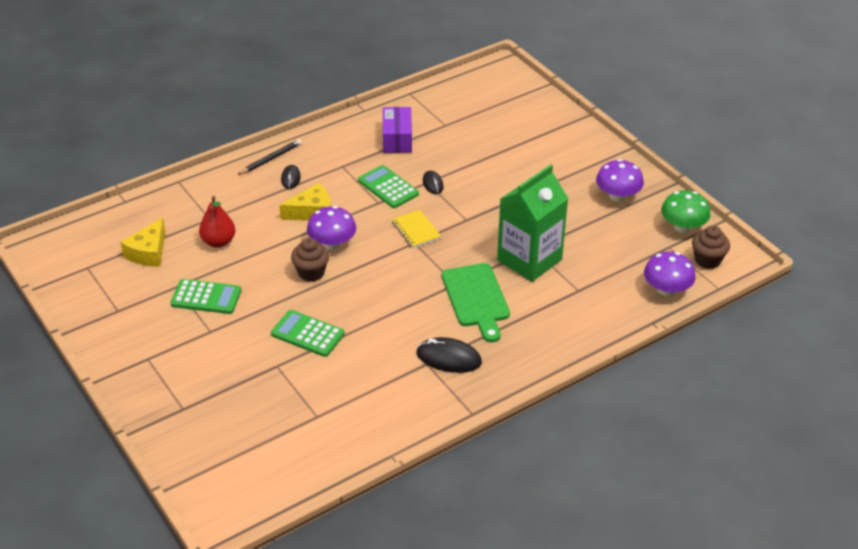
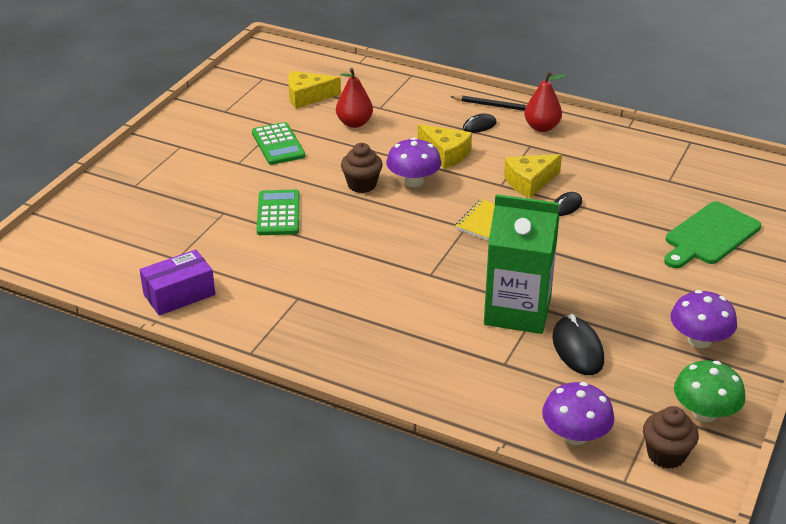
camera: 60 degrees right, 5 degrees down
(324, 149) = (542, 127): none -> red pear
(388, 187) = (529, 182): green calculator -> yellow cheese
(397, 139) = (609, 160): purple box -> purple box (179, 295)
(449, 358) = (317, 309): black mouse -> black mouse (577, 349)
(476, 298) = (421, 296): green cutting board -> green cutting board (709, 236)

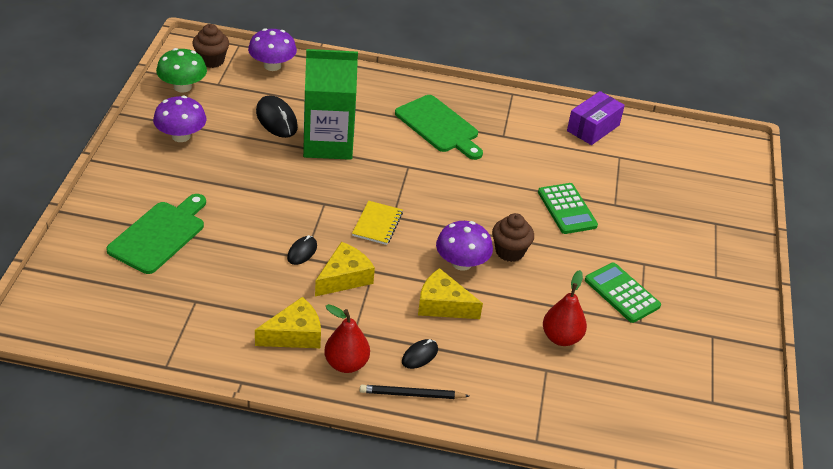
camera: 160 degrees right, 5 degrees up
(307, 97) = (638, 375): yellow cheese -> yellow cheese (294, 334)
(372, 317) = (439, 126): none -> green cutting board

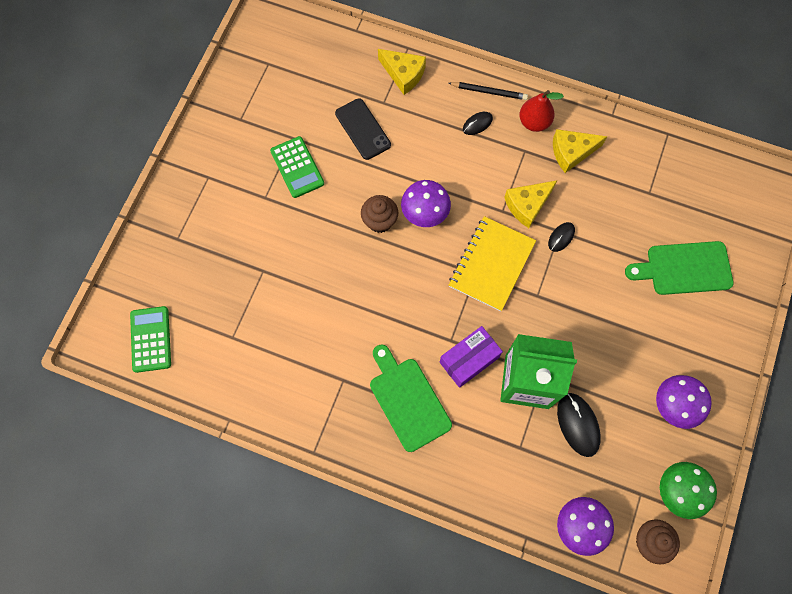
camera: 165 degrees left, 30 degrees up
(159, 235) = (684, 268): green cutting board -> green cutting board turned 45 degrees clockwise
(377, 224) = (491, 264): yellow notebook -> yellow notebook, size x1.75
(443, 305) = (450, 169): yellow cheese -> yellow cheese (403, 74)
(561, 338) = (363, 129): red pear -> black phone
(567, 209) = (311, 268): green calculator -> green calculator (151, 339)
(593, 128) = (243, 385): purple box -> purple box (469, 360)

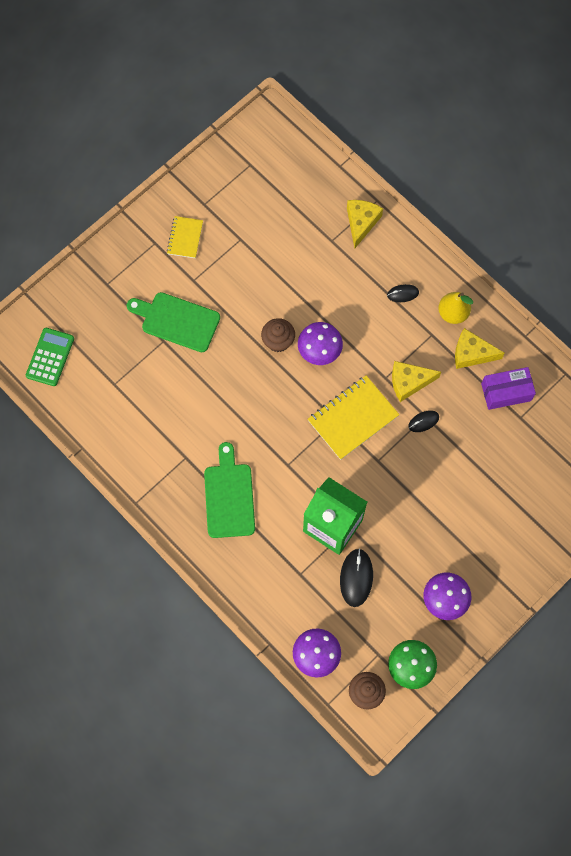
camera: 25 degrees right, 0 degrees up
(237, 159) = (185, 238): none -> yellow notebook
(297, 167) = (231, 266): green calculator -> none
(363, 129) = (302, 256): black phone -> none
(403, 74) = (361, 223): yellow cheese -> yellow cheese turned 135 degrees counterclockwise
(469, 360) = (294, 487): purple box -> purple box (506, 392)
(489, 92) = (427, 270): black pencil -> none
(534, 122) = (453, 313): red pear -> yellow pear
(684, 268) = (515, 494): green cutting board -> green cutting board (177, 321)

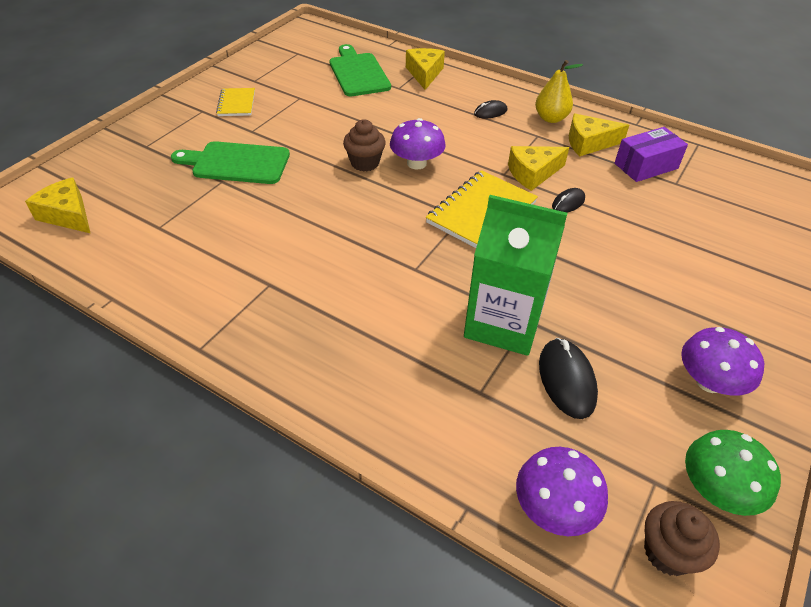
camera: 15 degrees left, 25 degrees down
(50, 357) = (68, 215): green calculator -> yellow cheese
(229, 496) = (342, 316): green cutting board -> green cutting board (358, 73)

